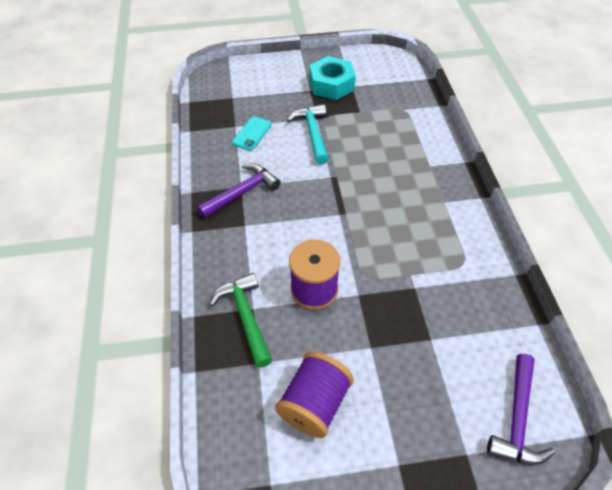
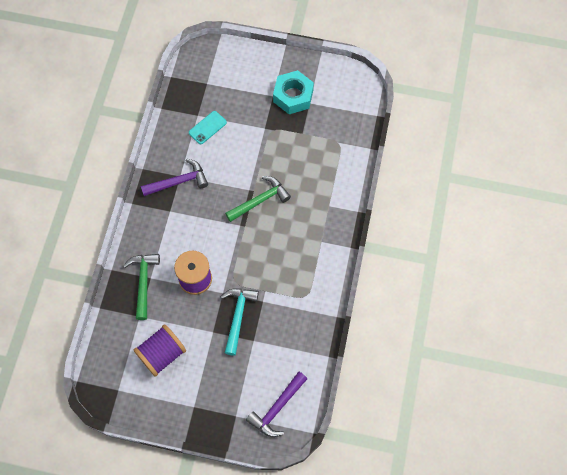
camera: 20 degrees right, 15 degrees up
(313, 133) = (254, 143): turquoise hammer -> turquoise hammer (238, 316)
(349, 183) = (260, 200): none -> green hammer

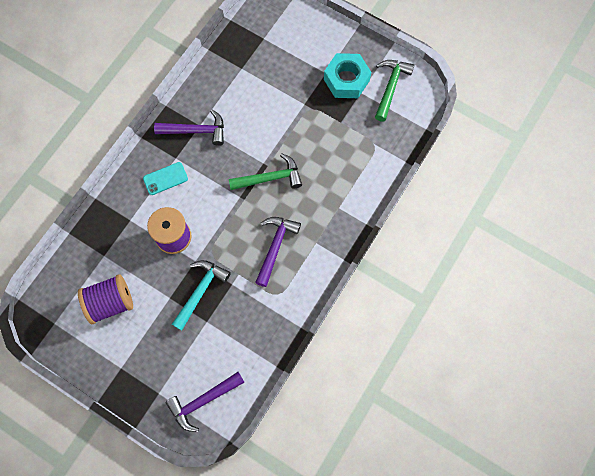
camera: 20 degrees right, 5 degrees up
(143, 282) = (121, 222): green hammer -> green hammer (390, 87)
(207, 127) = (246, 84): turquoise phone -> turquoise phone (165, 178)
(288, 257) = (275, 247): none -> purple hammer

